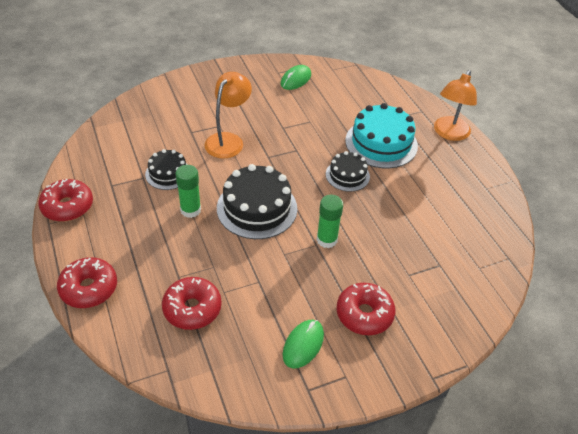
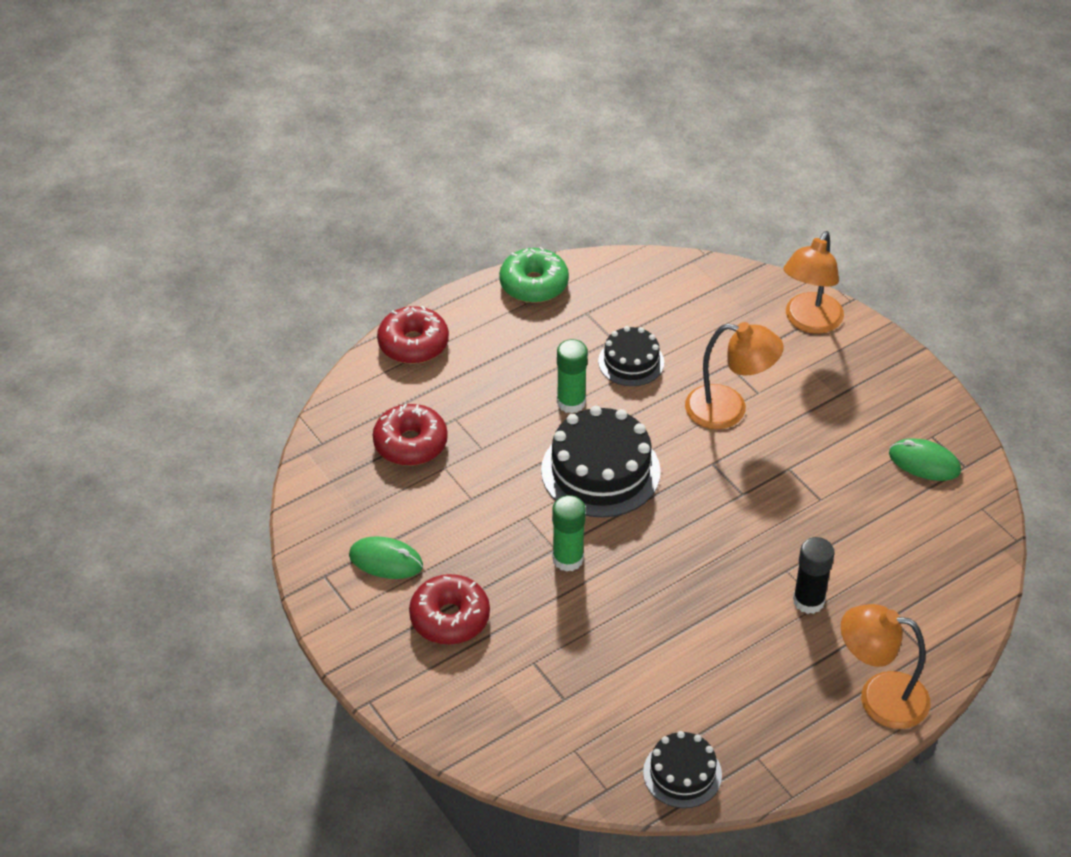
camera: 80 degrees right, 0 degrees up
(67, 206) = (534, 284): red donut -> green donut
(173, 93) = (809, 322): none -> orange lamp
(347, 175) = (711, 565): black cake -> black cake (682, 773)
(381, 143) = (808, 601): turquoise cake -> black glue stick

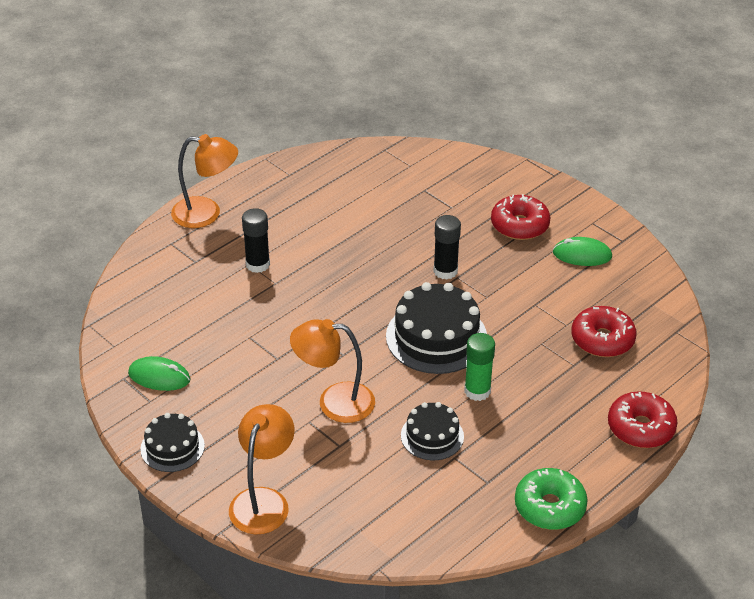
camera: 170 degrees right, 5 degrees down
(568, 559) = (445, 271): green glue stick -> black glue stick
(682, 773) = (337, 161): black cake -> black cake (172, 447)

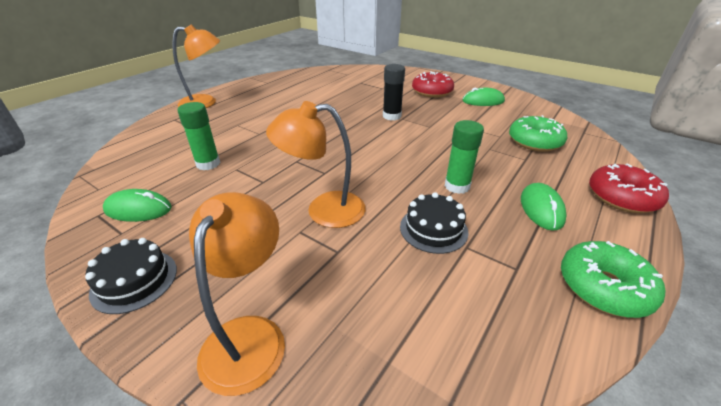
camera: 10 degrees left, 5 degrees down
(219, 325) = (208, 164): none -> green glue stick
(257, 264) = (244, 124): black glue stick -> none
(436, 337) = (402, 153): black cake -> none
(548, 429) = (541, 209): none -> green mouse
(602, 339) = (534, 142): red donut -> green donut

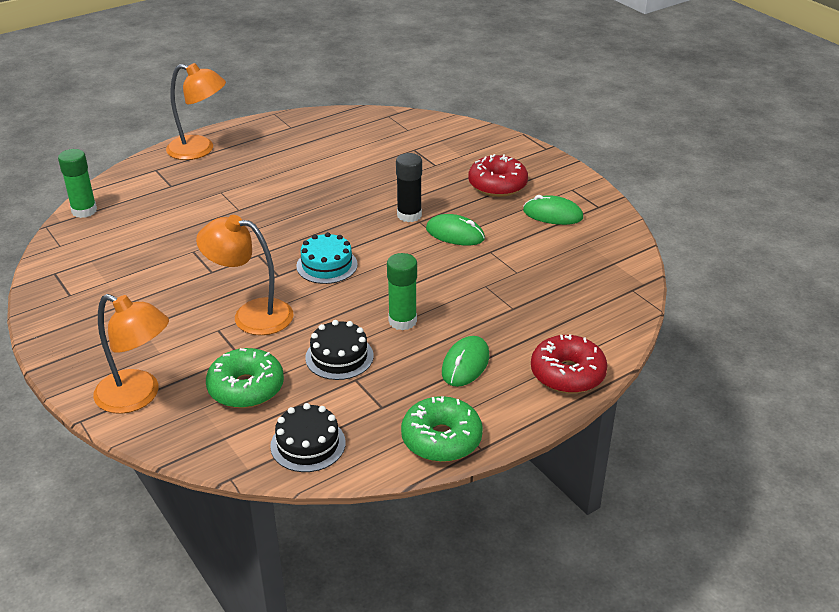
camera: 20 degrees right, 0 degrees up
(134, 280) = (70, 337): black cake -> black cake (308, 444)
(138, 209) = (89, 275): green mouse -> green mouse (455, 234)
(208, 164) = (168, 239): green glue stick -> green glue stick (84, 211)
(249, 335) = (138, 396): orange lamp -> orange lamp turned 90 degrees clockwise
(359, 158) = (327, 265): none -> turquoise cake
(534, 142) = (550, 289): green donut -> green donut (246, 388)

